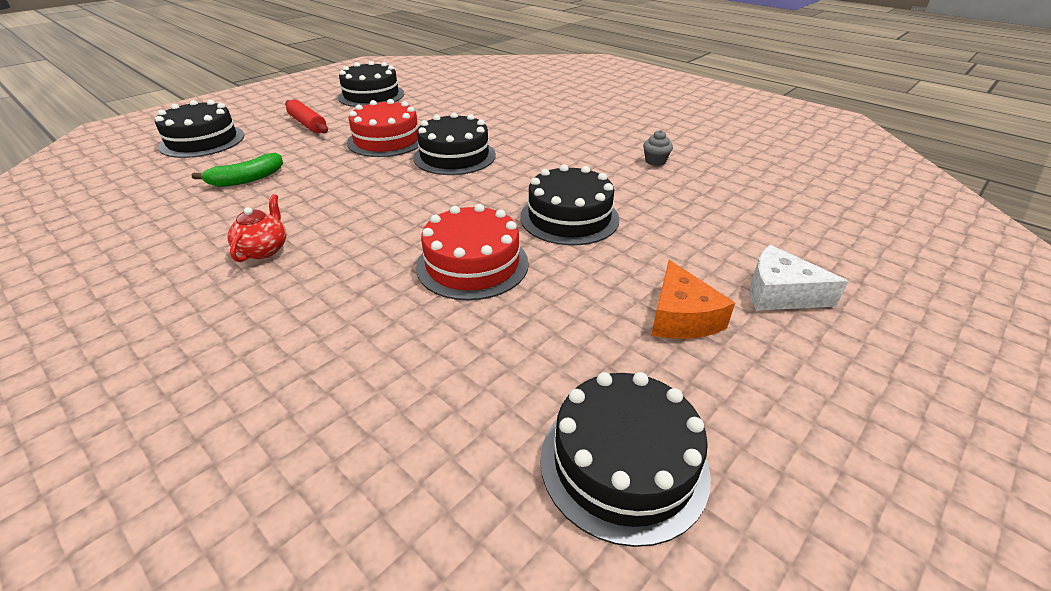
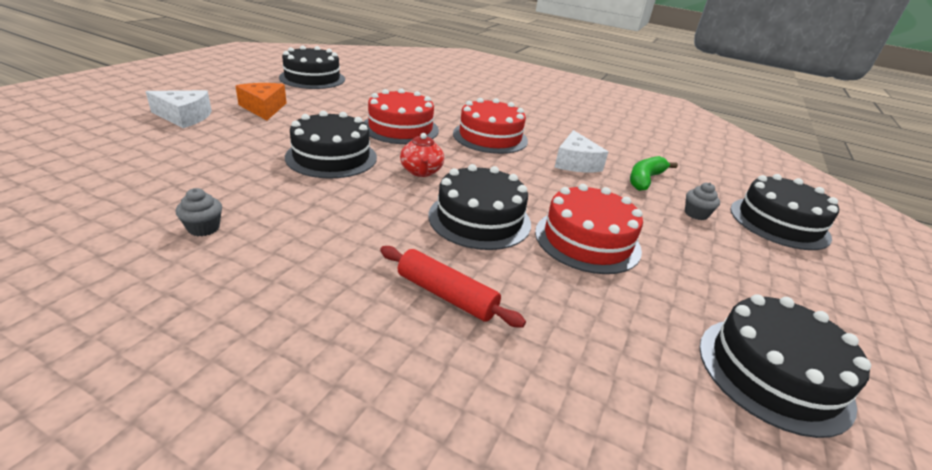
camera: 160 degrees right, 5 degrees down
(263, 150) = (696, 214): none -> grey cupcake
(264, 249) = (543, 133): red teapot -> red teapot (421, 172)
(293, 201) = (575, 163): none -> white cheese
(308, 124) = (728, 264): red rolling pin -> red rolling pin (446, 295)
(354, 244) = (490, 137): none -> red cake

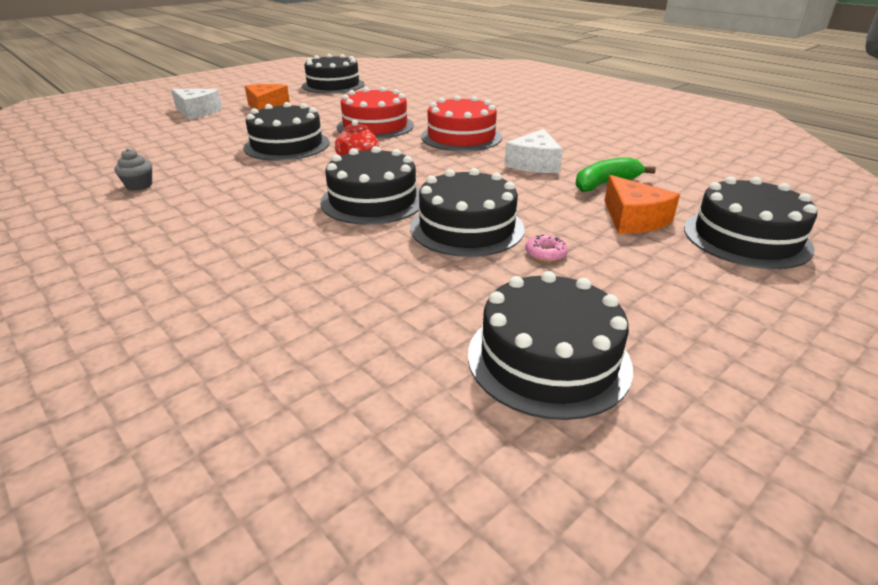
camera: 25 degrees right, 0 degrees up
(446, 295) = (279, 250): red rolling pin -> none
(587, 240) = (467, 227): red cake -> black cake
(670, 259) = (545, 253): none -> pink donut
(696, 214) = (633, 219): grey cupcake -> orange cheese

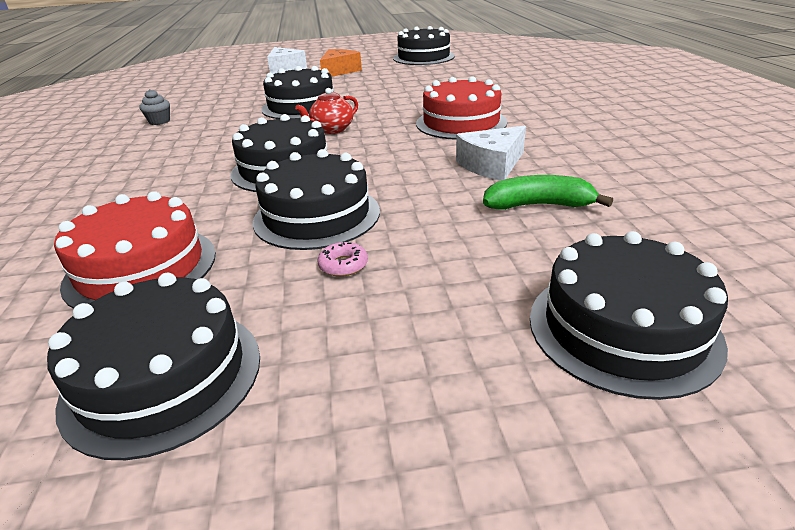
camera: 35 degrees right, 0 degrees up
(375, 126) = (398, 100): red cake -> red cake (141, 268)
(633, 219) = (503, 256): orange cheese -> none

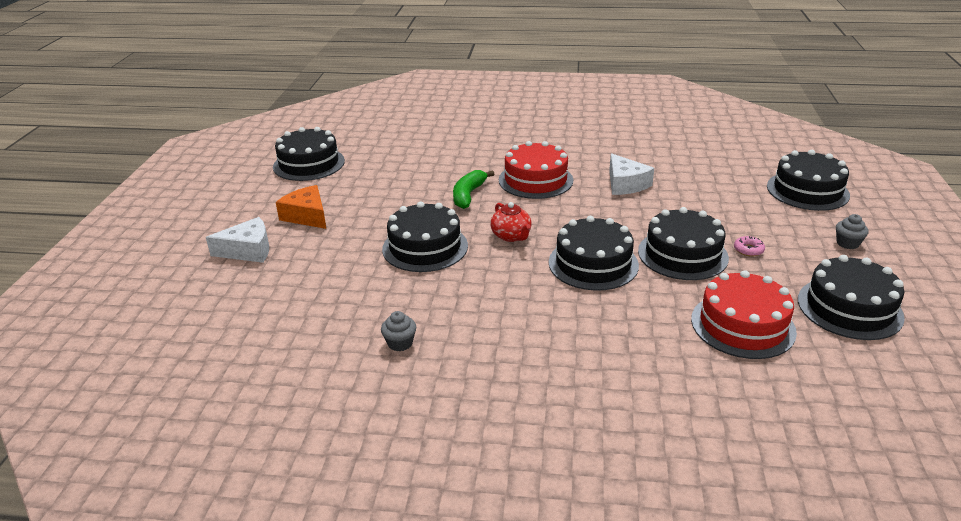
camera: 75 degrees left, 0 degrees up
(406, 385) = (847, 243): none -> grey cupcake
(538, 205) = (690, 182): green banana -> green banana (468, 195)

